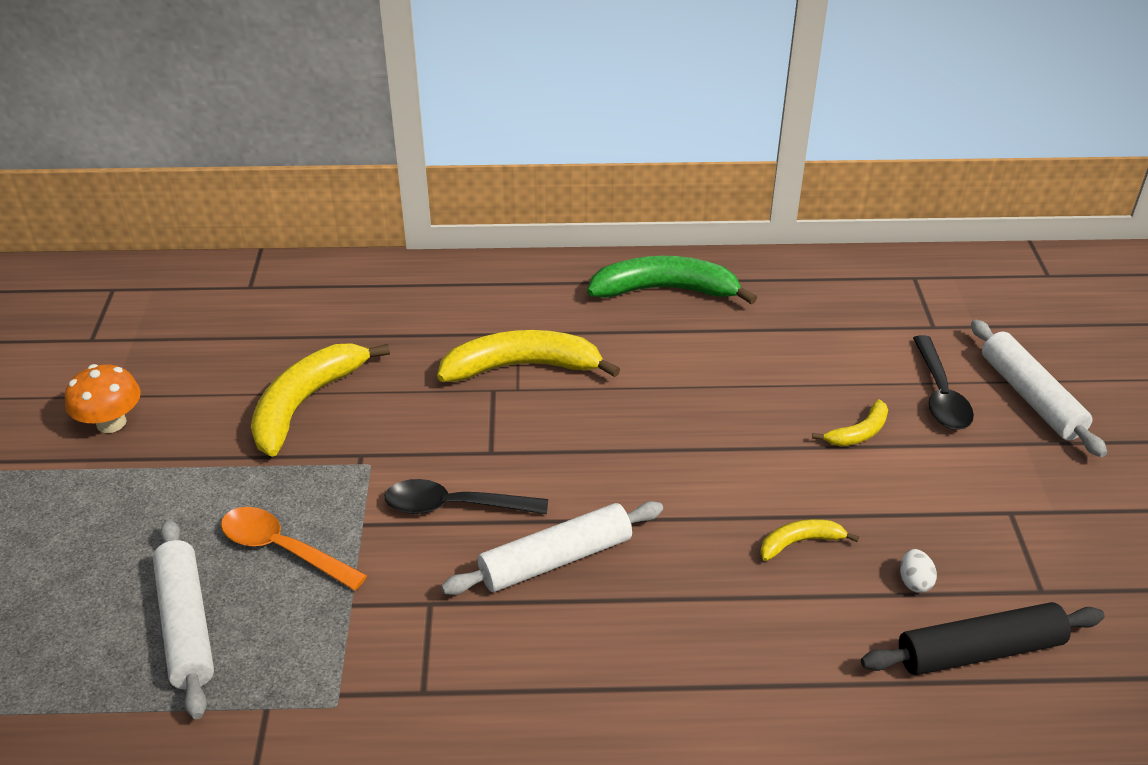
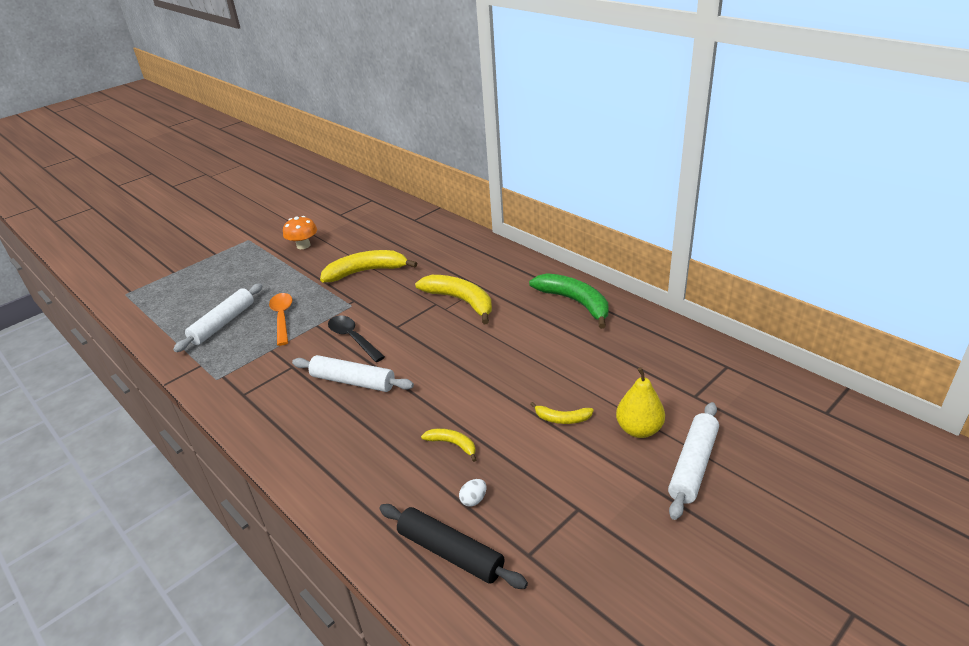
camera: 50 degrees right, 5 degrees down
(940, 394) = (639, 429): black spoon -> yellow pear

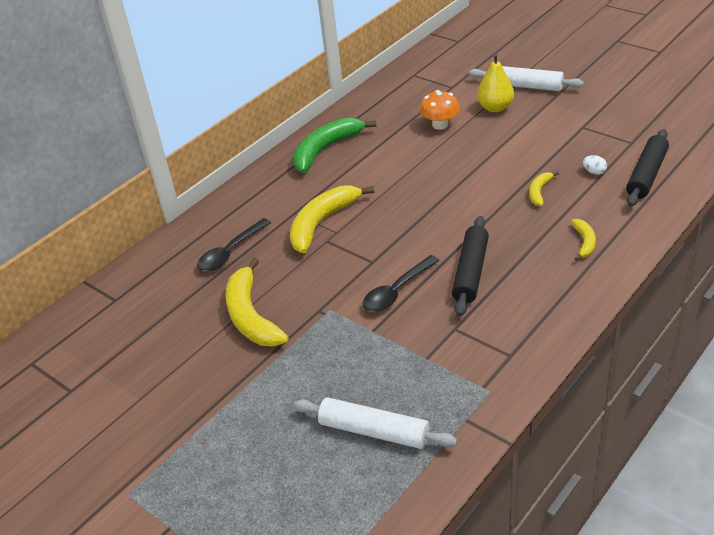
camera: 95 degrees left, 5 degrees up
(282, 318) = (358, 369): orange spoon -> none
(303, 245) = (165, 407): orange mushroom -> orange mushroom (440, 125)
(353, 381) = (471, 272): white rolling pin -> black rolling pin
(443, 260) = (231, 252): none -> black spoon
(562, 419) = (492, 142): yellow banana -> yellow banana (584, 242)

